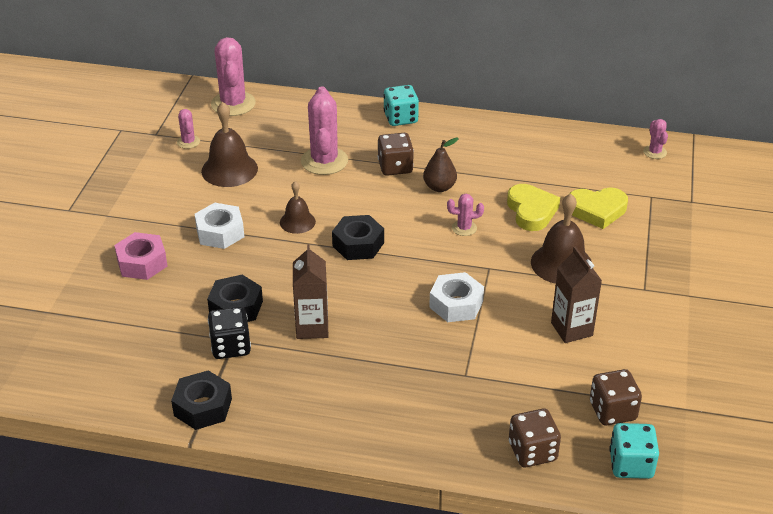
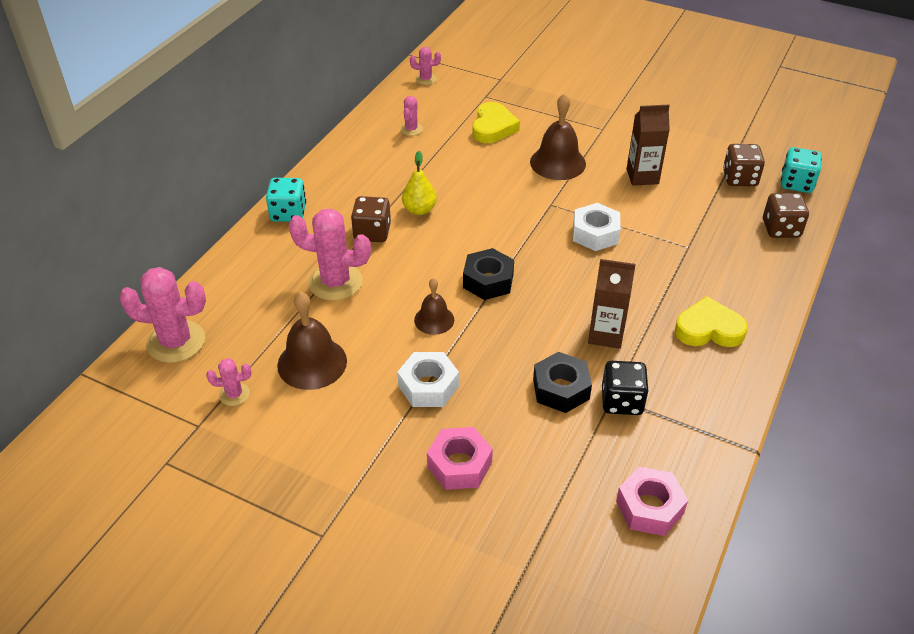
camera: 75 degrees left, 5 degrees up
(115, 375) = (649, 507): none -> pink nut
(203, 407) = (708, 435): black nut -> none
(439, 187) = (419, 210): brown pear -> yellow pear
(464, 228) = (488, 207): pink cactus -> pink cactus (411, 129)
(531, 211) = (479, 163): yellow heart -> yellow heart (708, 329)

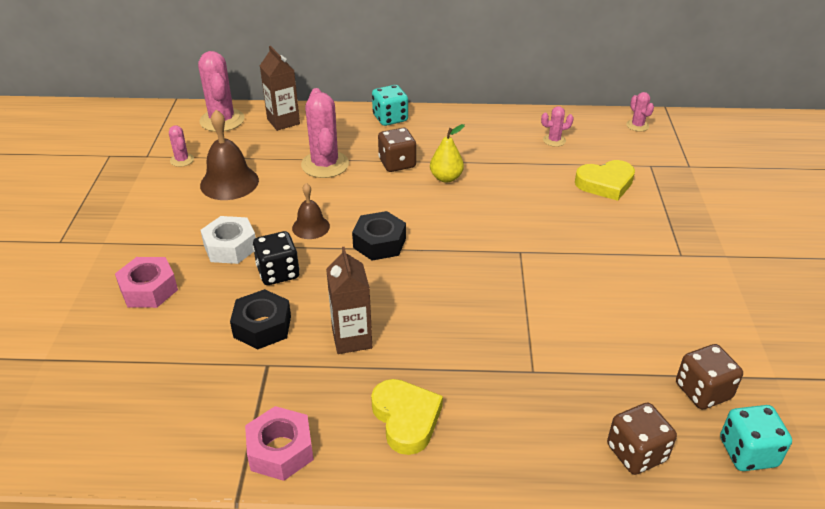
camera: 65 degrees right, 5 degrees down
(557, 162) = (590, 239): brown bell -> none
(595, 234) = (499, 293): white nut -> none
(622, 401) = (264, 373): black dice -> black dice (278, 272)
(642, 176) = (626, 305): brown carton -> brown carton (283, 121)
(649, 507) = (133, 426): pink nut -> pink nut (280, 450)

